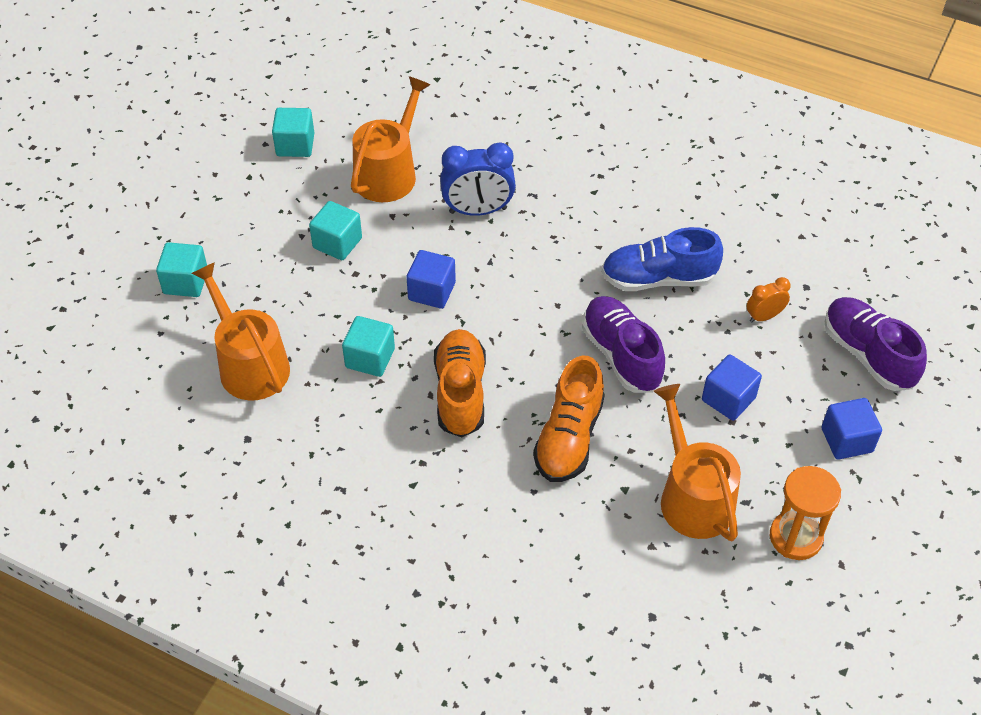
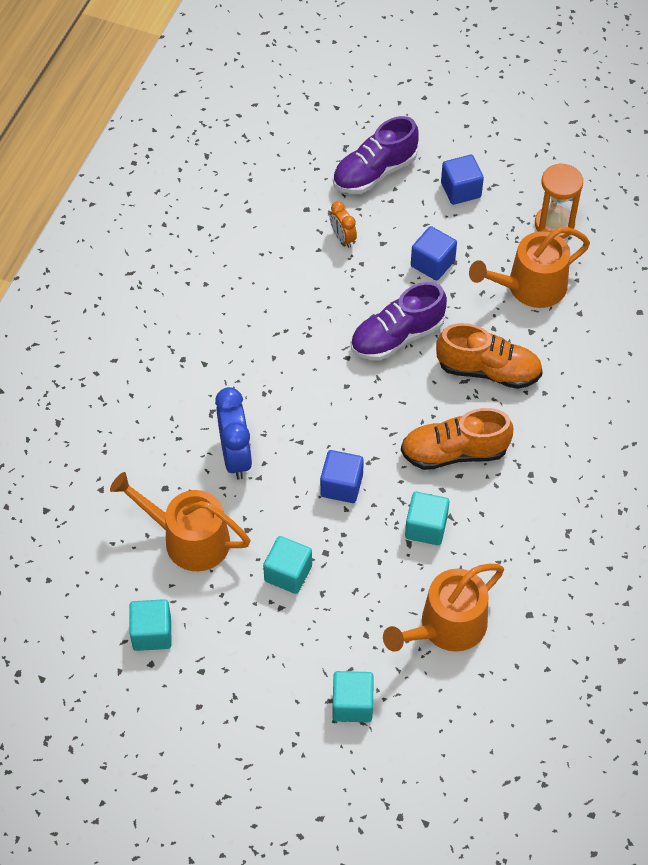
camera: 95 degrees left, 5 degrees up
(658, 279) = (308, 312): blue shoe -> none

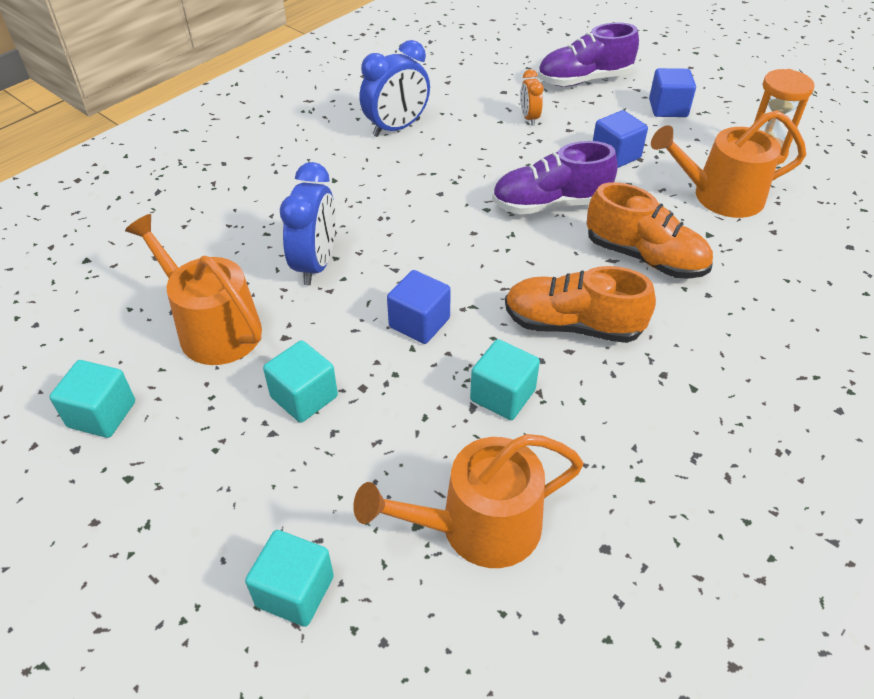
camera: 20 degrees right, 10 degrees down
(229, 285) = (396, 128): none -> blue clock

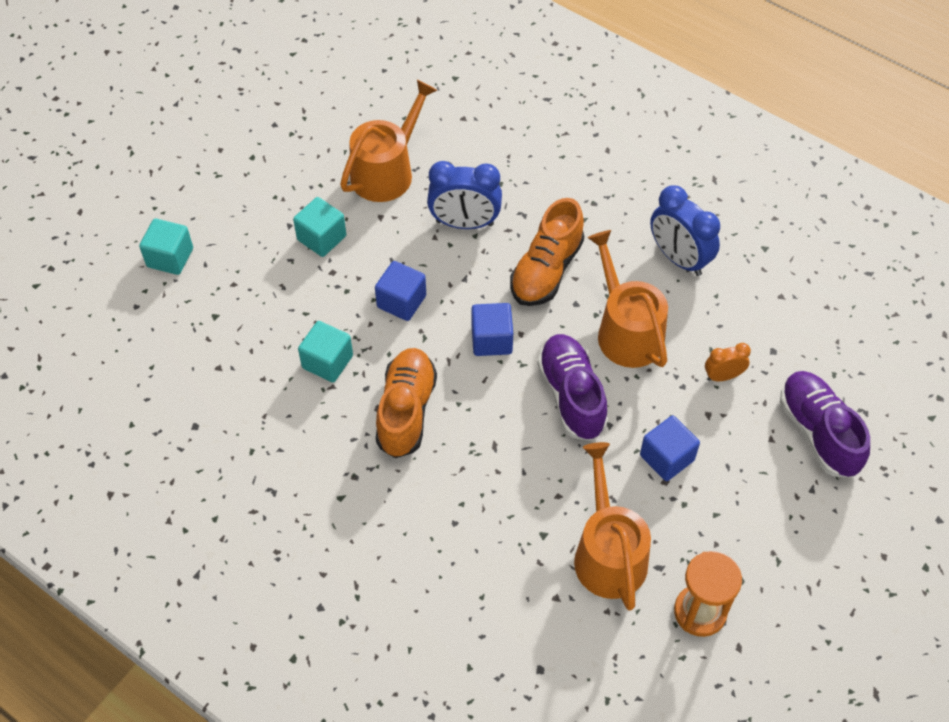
camera: 85 degrees right, 10 degrees up
(102, 414) = (303, 130): turquoise cube -> none
(479, 527) = (212, 351): orange watering can -> orange watering can (626, 331)
(645, 257) = (501, 473): orange shoe -> orange shoe (546, 270)
(668, 108) = (775, 519): blue cube -> blue cube (491, 340)

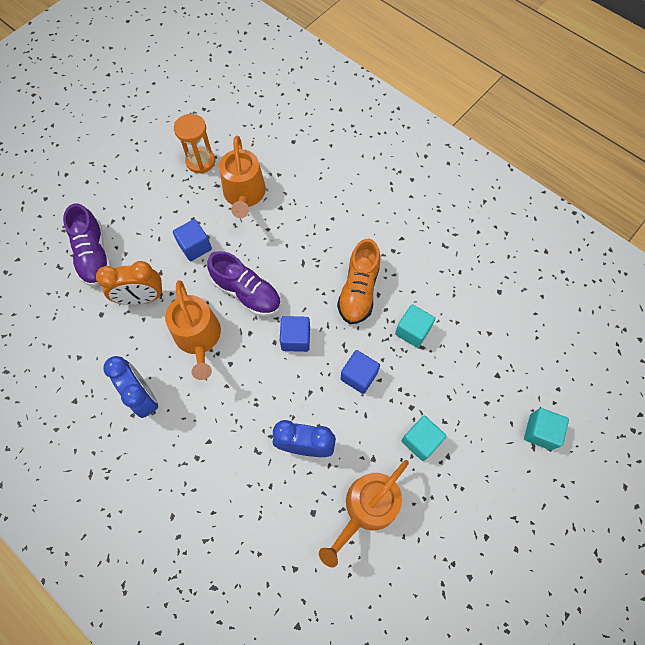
camera: 175 degrees left, 10 degrees up
(546, 270) = (247, 394): orange shoe -> none
(571, 395) = (247, 292): purple shoe -> purple shoe turned 45 degrees counterclockwise
(723, 376) = (142, 298): orange clock -> orange clock, size x1.81

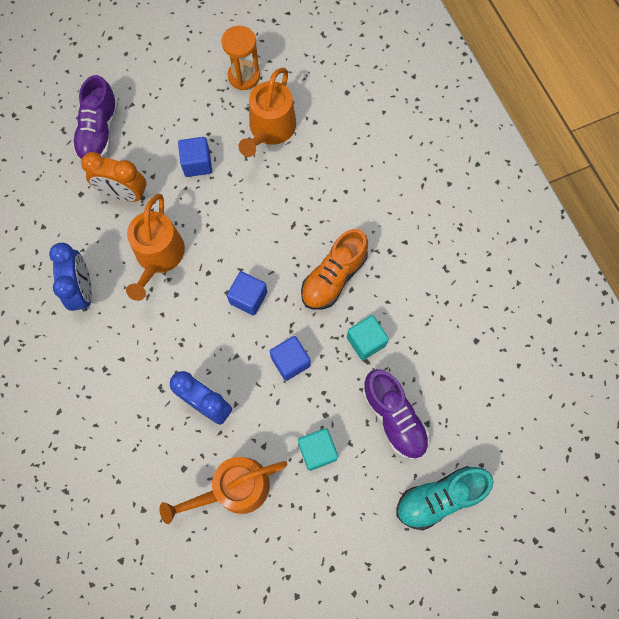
camera: 25 degrees right, 5 degrees up
(247, 292) = (224, 232): purple shoe -> purple shoe (394, 417)
(540, 432) = (439, 498): turquoise cube -> turquoise shoe

